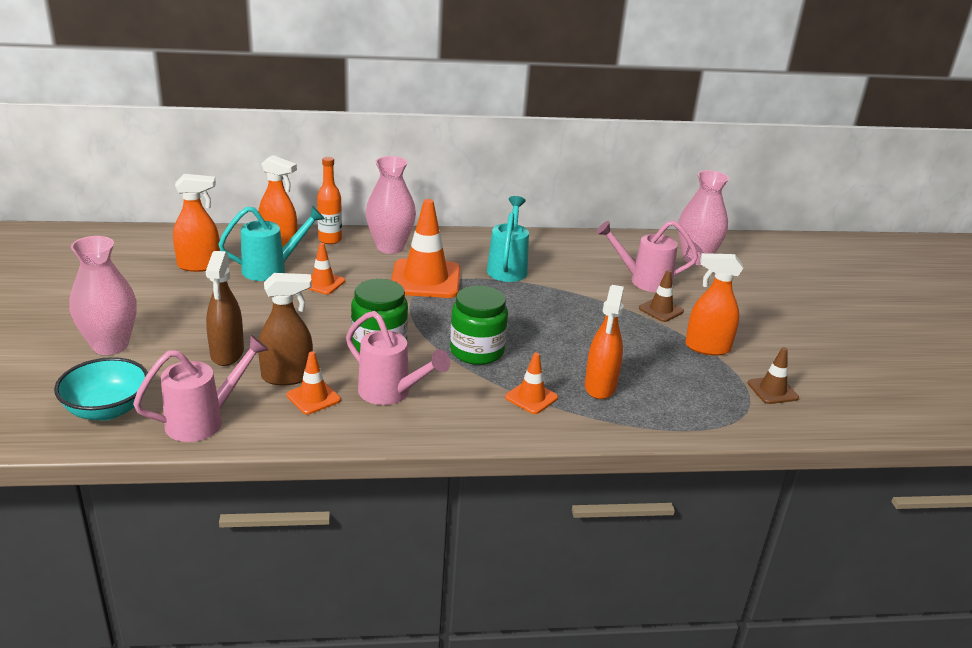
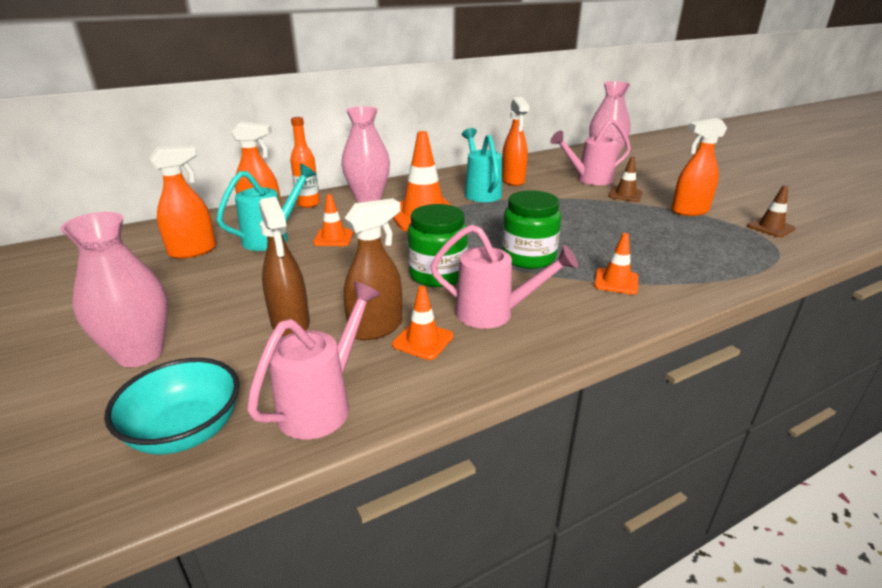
camera: 20 degrees left, 0 degrees up
(600, 387) = (656, 258): orange spray bottle -> orange spray bottle (513, 180)

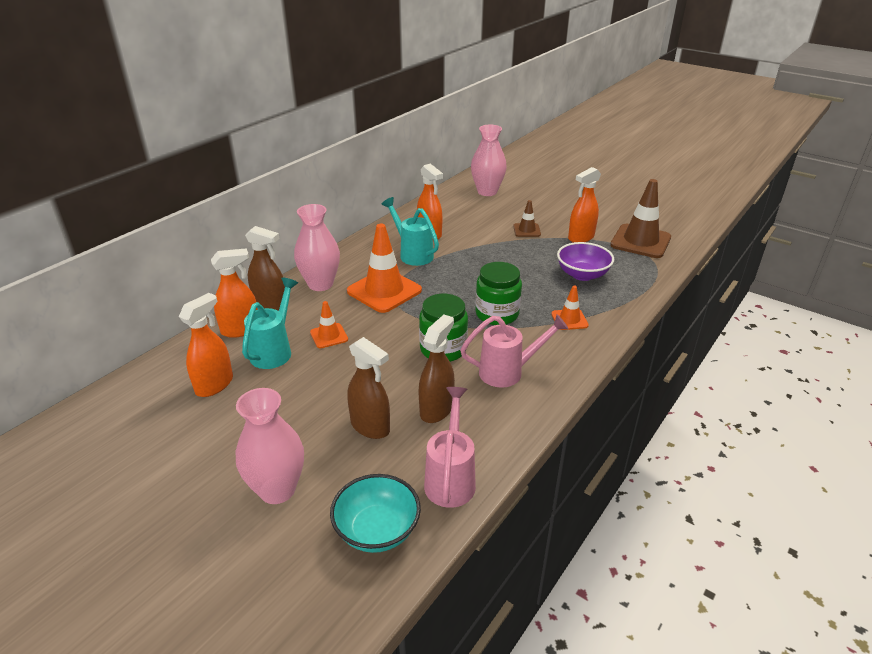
camera: 25 degrees left, 5 degrees up
(308, 204) = (270, 304): orange bottle -> brown spray bottle
(423, 340) = (477, 409): orange traffic cone -> none
(588, 179) = (489, 219): pink watering can -> none
(666, 243) = (582, 274): none -> purple bowl
(770, 227) = (640, 241): brown traffic cone -> brown traffic cone, size x1.97

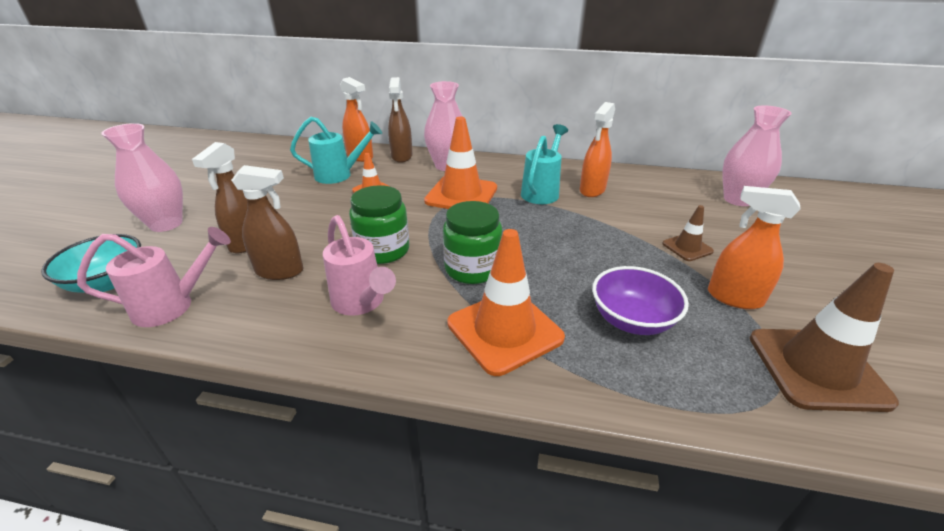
camera: 65 degrees right, 0 degrees up
(214, 385) = (288, 168): orange spray bottle -> none
(569, 320) = (504, 330): orange traffic cone -> orange traffic cone, size x1.97

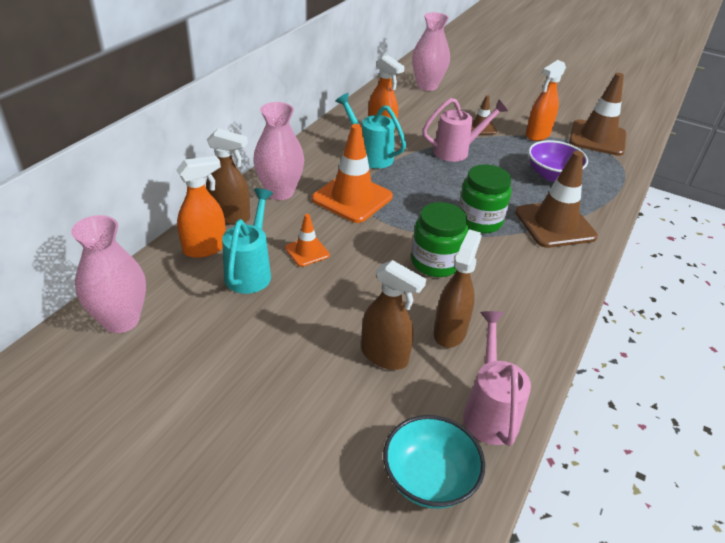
camera: 75 degrees left, 5 degrees up
(166, 224) = (302, 438): pink vase -> pink vase (121, 320)
(362, 303) = (511, 285): pink watering can -> pink watering can (457, 151)
(504, 330) = (555, 224): orange traffic cone -> brown traffic cone

